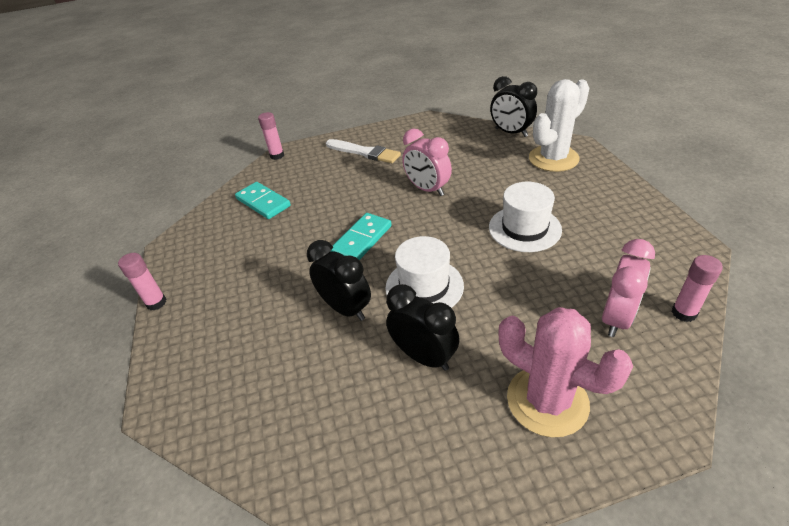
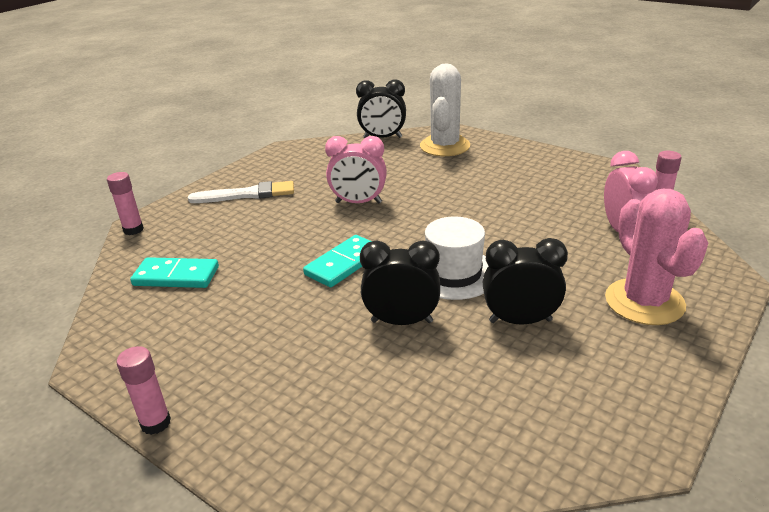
camera: 40 degrees left, 10 degrees down
(362, 240) = (344, 264): turquoise domino -> turquoise domino turned 45 degrees clockwise
(524, 228) = (484, 201): white hat -> none
(547, 401) = (644, 302): pink cactus -> pink cactus turned 75 degrees clockwise

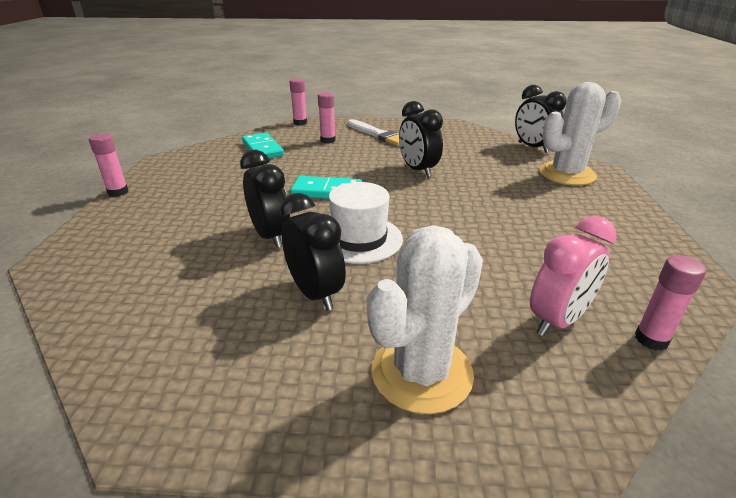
camera: 55 degrees right, 0 degrees up
(217, 227) = (328, 140): none -> pink glue stick
(358, 203) = (418, 170): pink clock -> black clock
(644, 302) = (421, 373): pink cactus -> white cactus

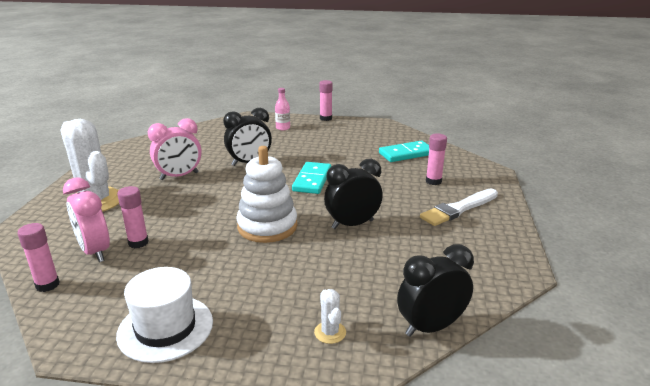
camera: 95 degrees right, 5 degrees down
(138, 222) = (283, 128): none -> pink bottle
(300, 123) = (486, 167): pink glue stick -> pink glue stick (138, 242)
(315, 293) = (179, 176): black clock -> pink clock
(359, 239) = (232, 190): white hat -> white hat (165, 328)
(439, 208) = (267, 226): none -> white stacking toy
(566, 174) = (330, 332): white cactus -> white cactus, size x0.42

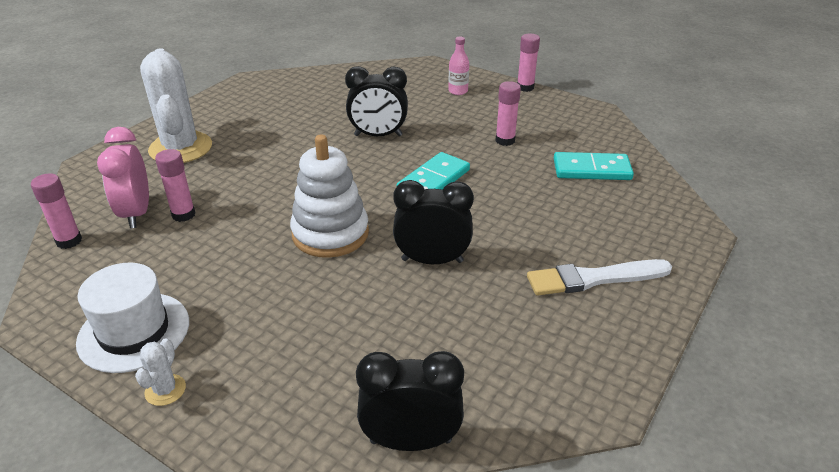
camera: 25 degrees right, 10 degrees up
(179, 176) = (286, 136): pink clock -> none
(330, 332) = (290, 402): white cactus -> white cactus (165, 390)
(433, 181) = (594, 224): pink glue stick -> pink glue stick (505, 140)

